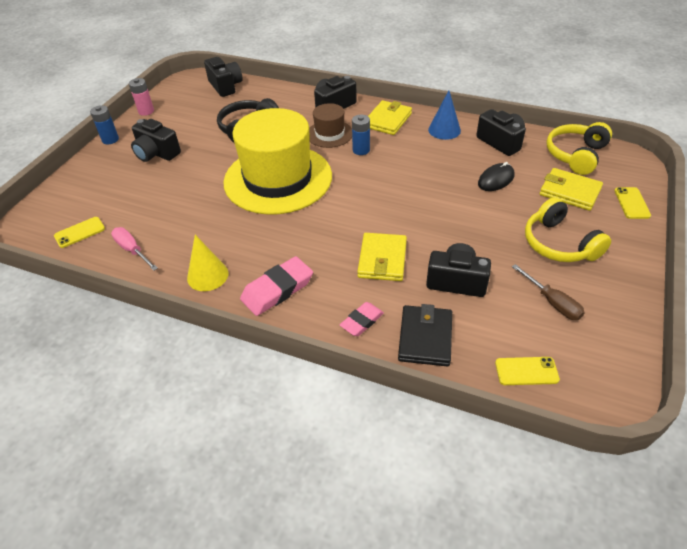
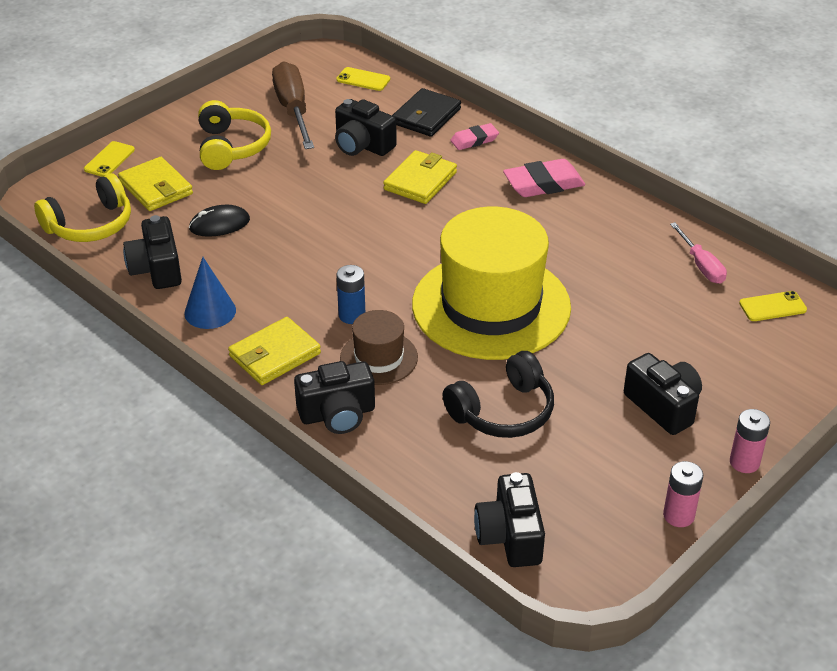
camera: 160 degrees left, 5 degrees down
(110, 139) = (744, 462): blue battery -> pink battery
(207, 275) = (614, 215): yellow cone -> none
(552, 302) = (293, 110): brown screwdriver -> brown screwdriver, size x1.73

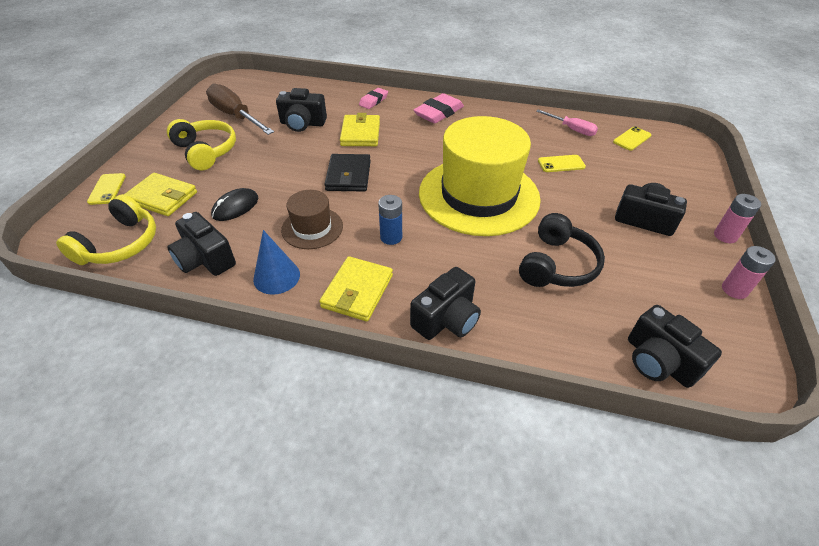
camera: 30 degrees left, 5 degrees up
(363, 79) = (271, 86): yellow phone -> yellow phone (561, 164)
(379, 358) = (438, 261): brown hat -> brown hat (312, 228)
(426, 116) = (331, 96): black wallet -> black wallet (348, 176)

